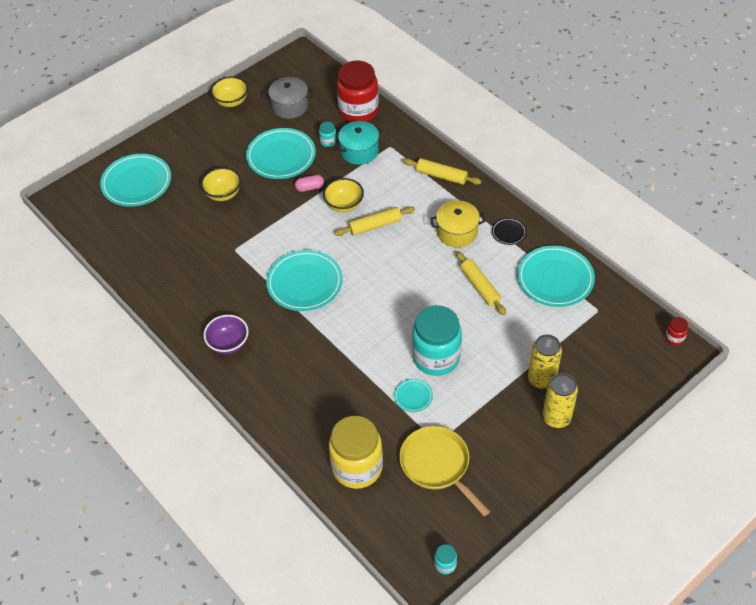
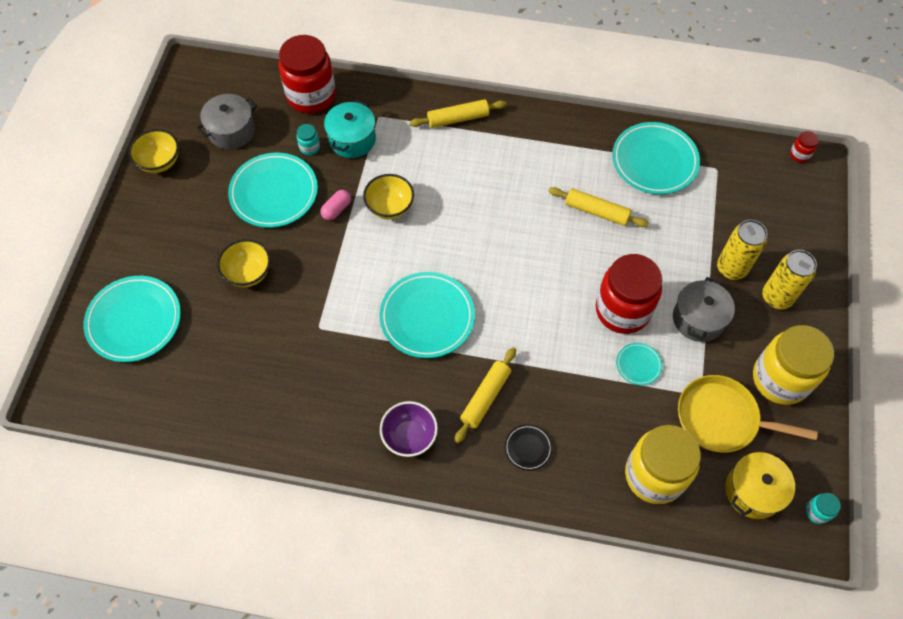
camera: 40 degrees left, 10 degrees up
(375, 225) = (441, 210): yellow rolling pin -> yellow rolling pin (485, 397)
(436, 357) = (622, 310): turquoise jar -> red jar
(457, 232) = (525, 169): yellow pot -> yellow pot (753, 491)
(484, 395) = (698, 319): none -> grey pot
(504, 469) = (780, 379): none -> yellow jar
(508, 233) = (573, 140): black plate -> black plate (528, 448)

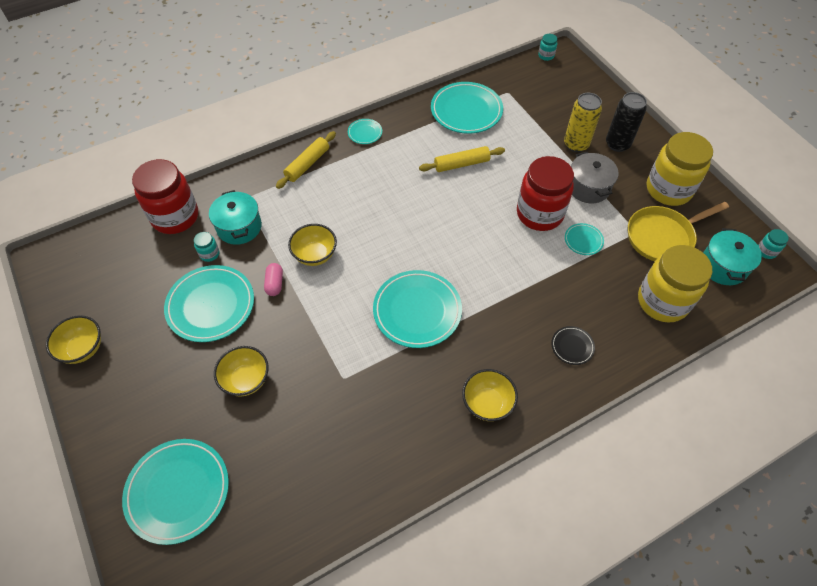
camera: 40 degrees left, 5 degrees down
(231, 131) = (129, 283): grey pot -> none
(409, 436) = (487, 403): purple bowl -> yellow bowl
(485, 397) = (511, 335): yellow rolling pin -> none
(536, 121) = (365, 133): none -> turquoise plate
(753, 491) = (723, 266): yellow pot -> turquoise pot
(776, 297) = (617, 144): yellow can -> black can
(799, 154) = (546, 56): red jar -> turquoise jar

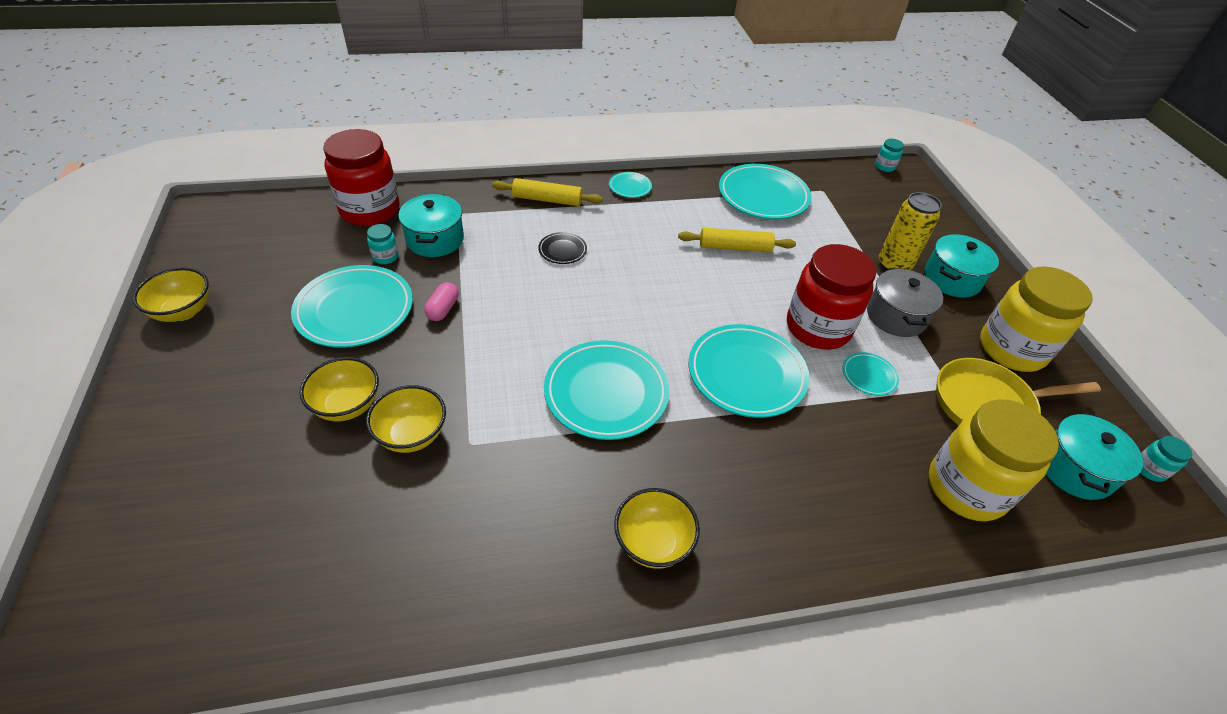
camera: 15 degrees right, 10 degrees down
(178, 491) = (182, 514): turquoise plate -> turquoise plate (746, 374)
(307, 164) = (547, 200): yellow rolling pin -> yellow rolling pin turned 45 degrees clockwise
(315, 255) = (508, 292): yellow bowl -> yellow bowl (412, 435)
(572, 346) = (808, 506): black plate -> black plate (562, 250)
(617, 144) = (952, 279): black can -> turquoise pot

